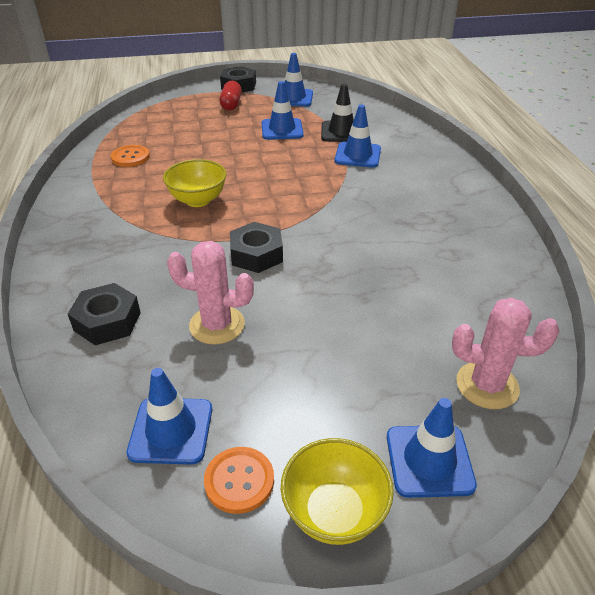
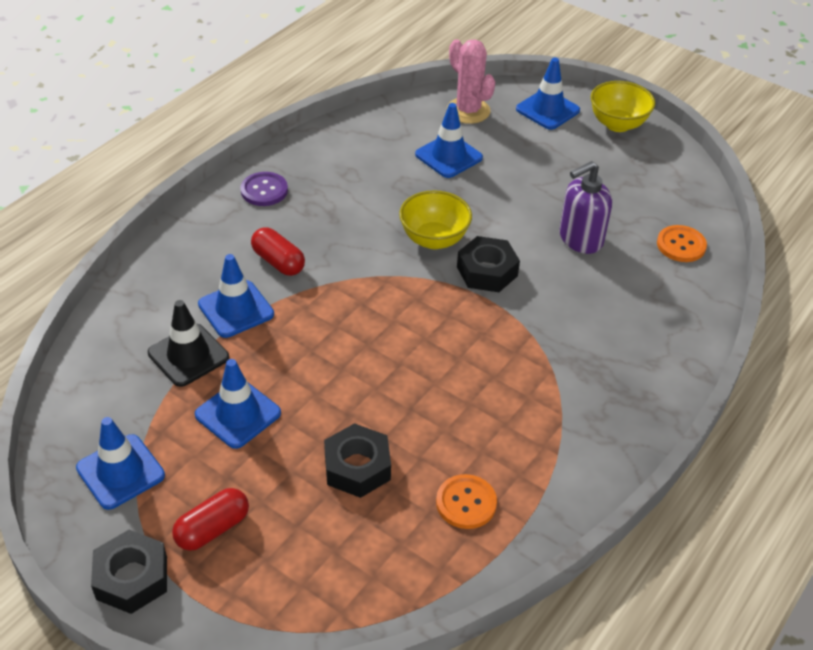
camera: 135 degrees left, 5 degrees up
(107, 321) = (656, 294): black nut -> black nut (357, 467)
(171, 430) = (667, 201): blue traffic cone -> blue traffic cone (448, 156)
(198, 200) = (466, 368): yellow bowl -> yellow bowl (434, 239)
(217, 325) = (580, 239): pink cactus -> purple soap dispenser
(239, 481) = (651, 160): orange button -> orange button (681, 245)
(382, 183) = (278, 262): none -> red capsule
(469, 208) = (264, 190): none -> purple button

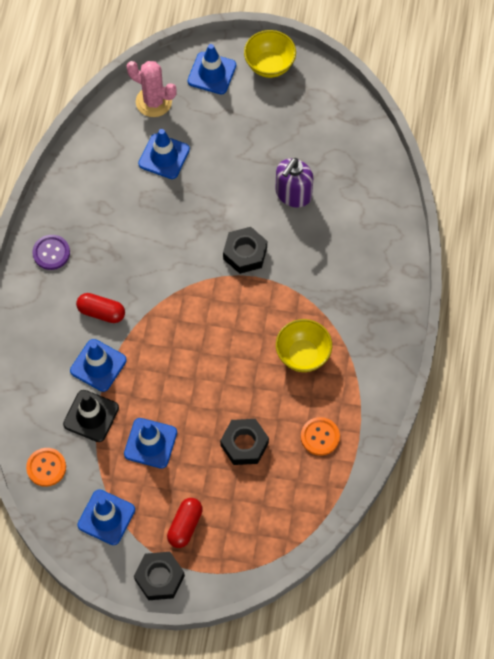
camera: 25 degrees left, 20 degrees up
(434, 239) = (195, 242): yellow bowl -> yellow bowl (303, 355)
(681, 245) = (362, 168): orange button -> orange button (46, 467)

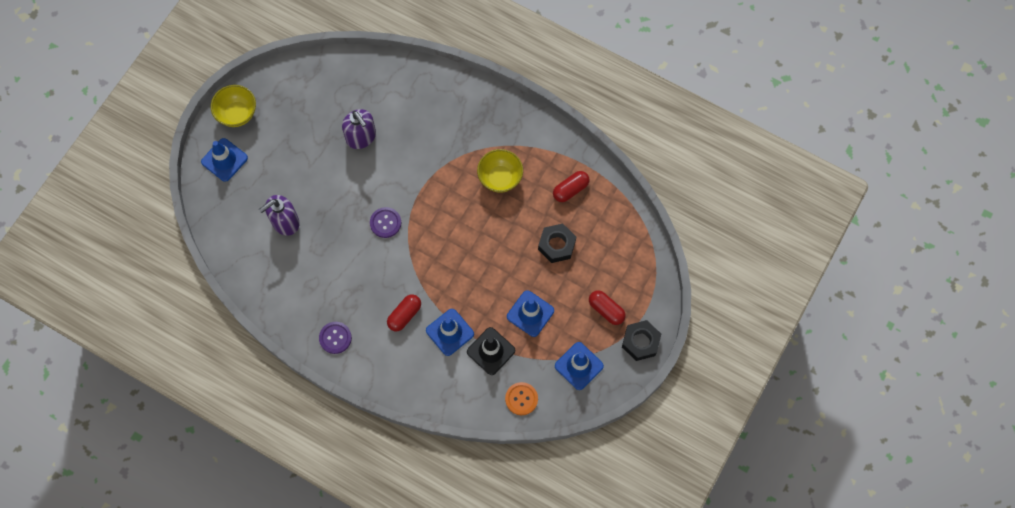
camera: 70 degrees left, 5 degrees up
(153, 102) = (230, 213): pink cactus -> none
(164, 156) = (285, 222): blue traffic cone -> purple soap dispenser
(201, 255) = (385, 223): none -> purple button
(245, 253) = (397, 190): black nut -> none
(320, 437) = (570, 189): orange button -> red capsule

